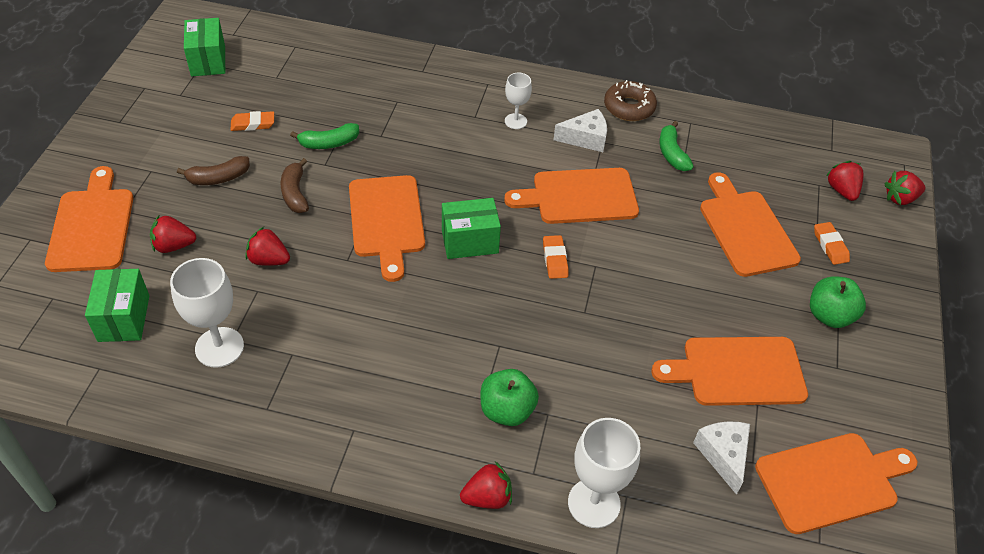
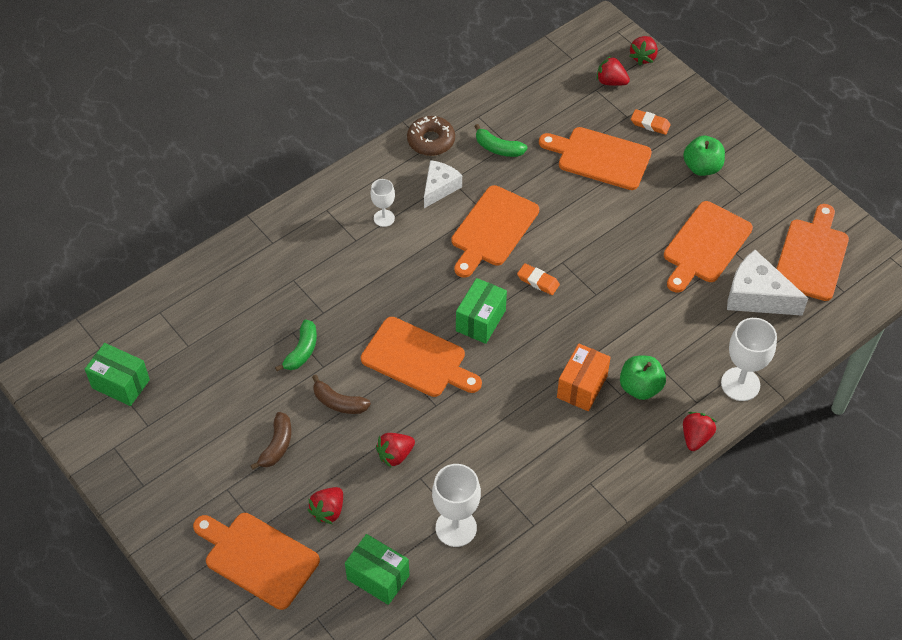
camera: 50 degrees left, 5 degrees up
(253, 124) = (233, 391): orange eraser -> none
(464, 360) = (582, 387): none -> orange box
(723, 455) = (757, 296): white cheese -> white cheese, size x1.52

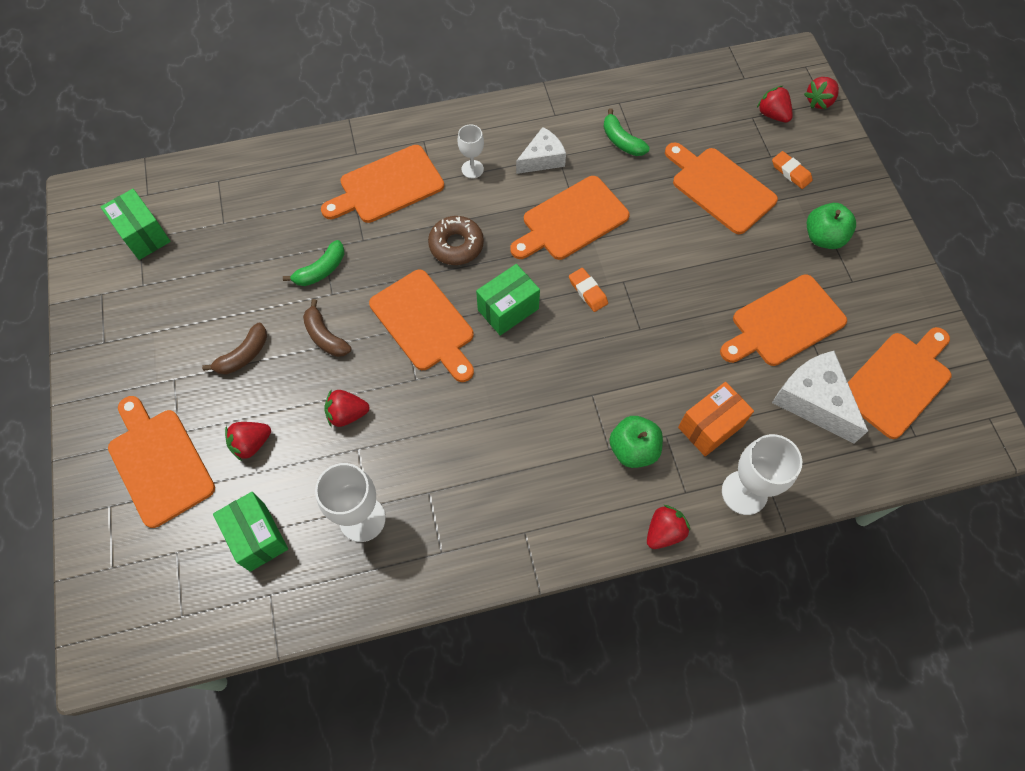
camera: 25 degrees right, 10 degrees up
(318, 260) = (387, 186): none -> orange cutting board
(431, 141) = (560, 110): brown donut -> brown donut (456, 245)
(582, 387) = (572, 422): orange box -> orange box (710, 427)

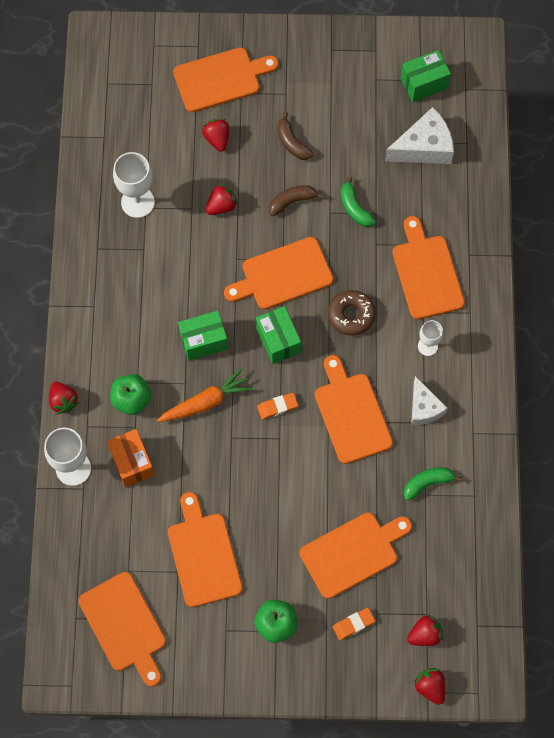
camera: 105 degrees right, 5 degrees up
(257, 537) = (146, 134): green box -> green box (203, 341)
(347, 414) = (221, 206): red strawberry -> red strawberry turned 45 degrees clockwise
(607, 365) = (206, 402): none -> orange carrot
(813, 401) = (128, 550): white cheese -> white cheese (424, 147)

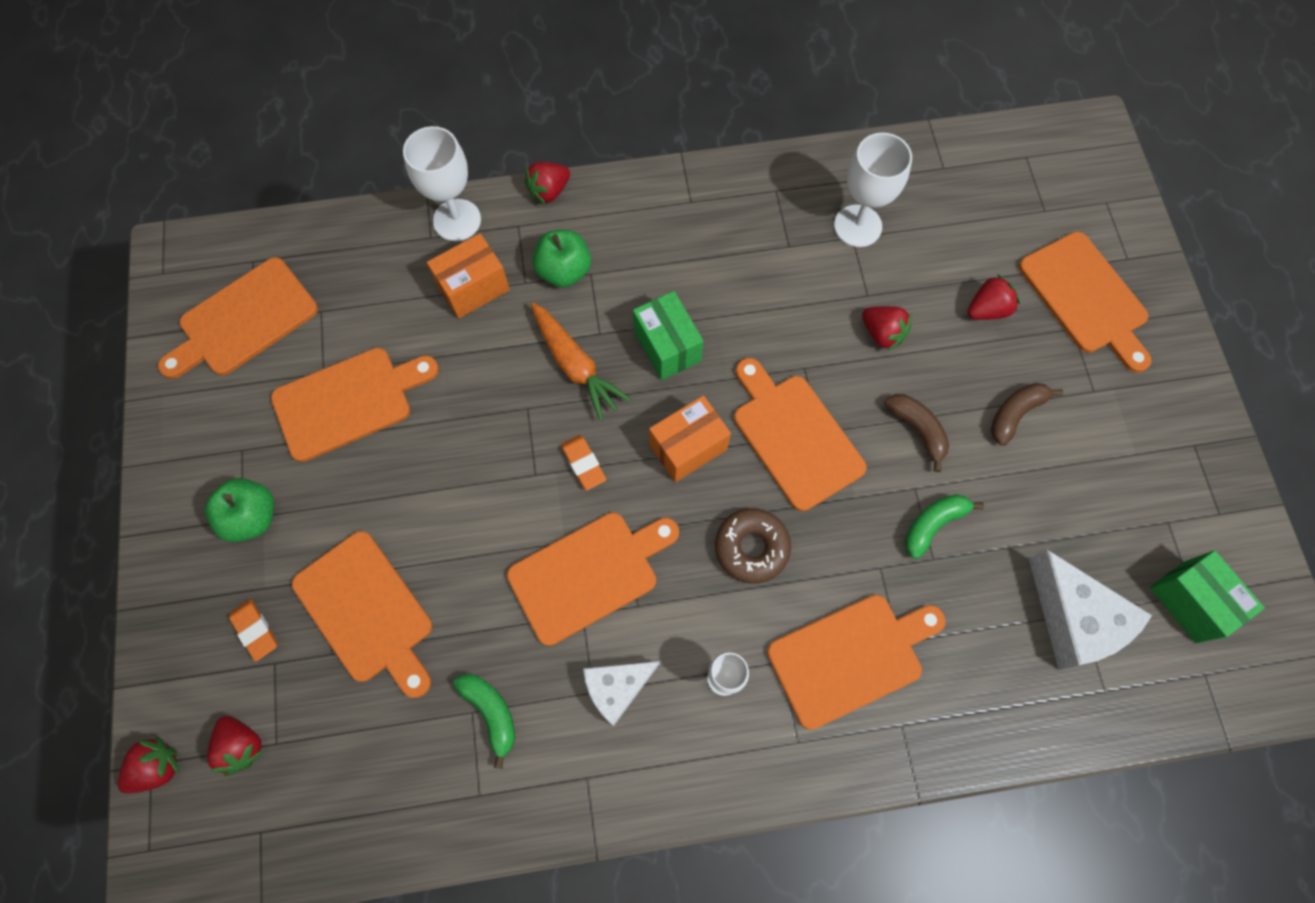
camera: 80 degrees right, 0 degrees up
(278, 340) = (688, 447): green box -> orange box

